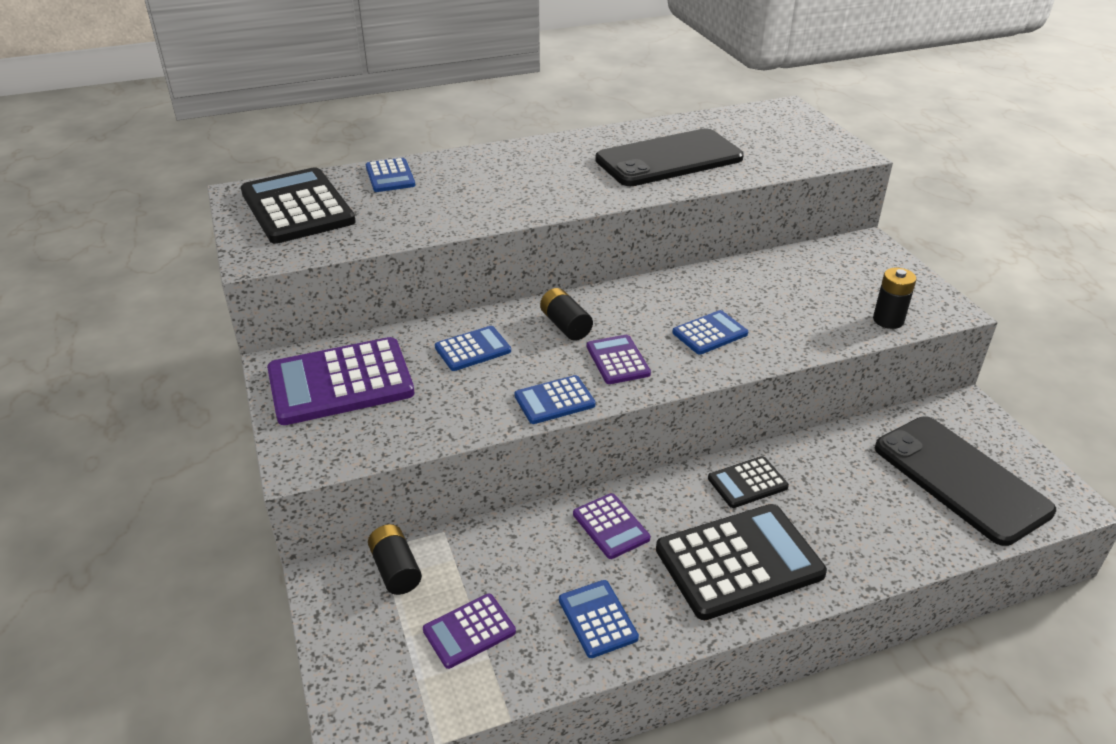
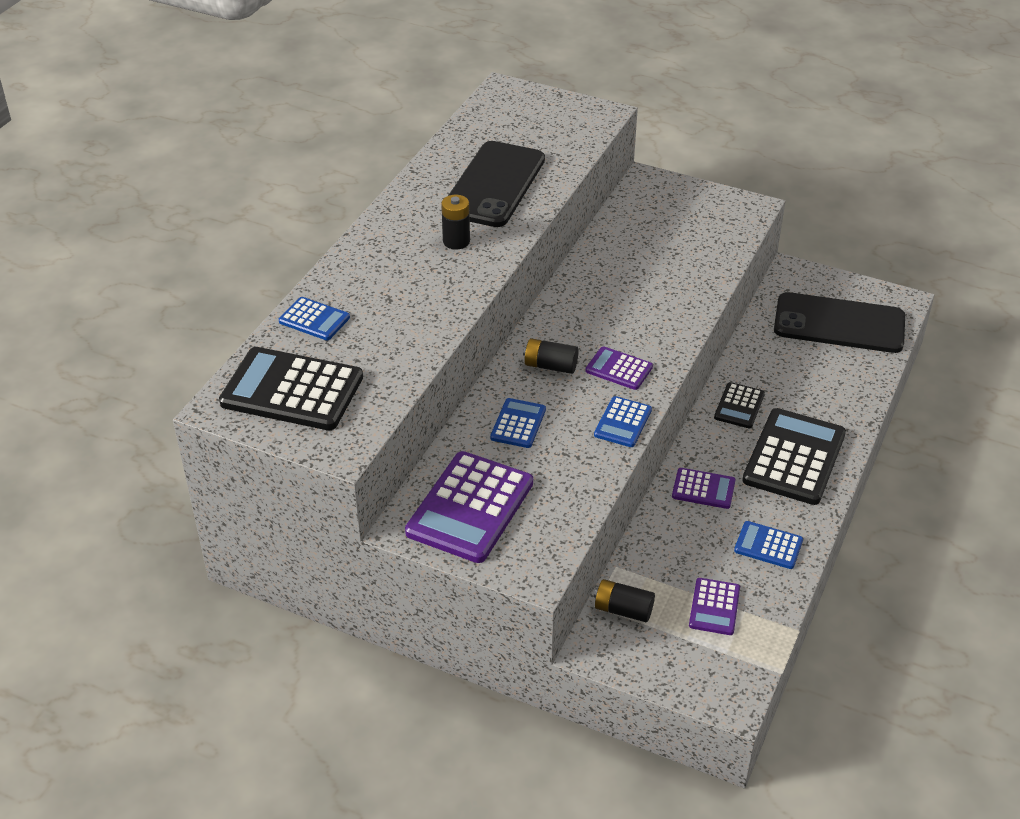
camera: 45 degrees left, 5 degrees up
(710, 333) = (645, 312): blue calculator -> none
(888, 320) = (730, 236): black battery -> black battery (456, 241)

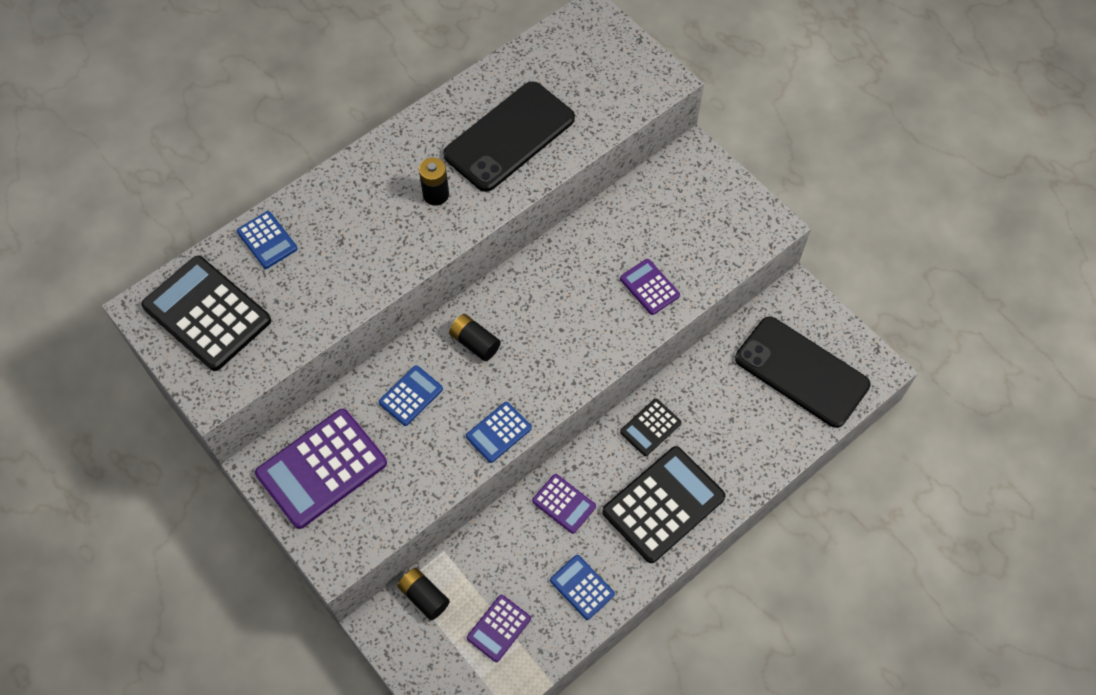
camera: 25 degrees right, 20 degrees up
(619, 369) = (531, 371): purple calculator -> purple calculator (649, 287)

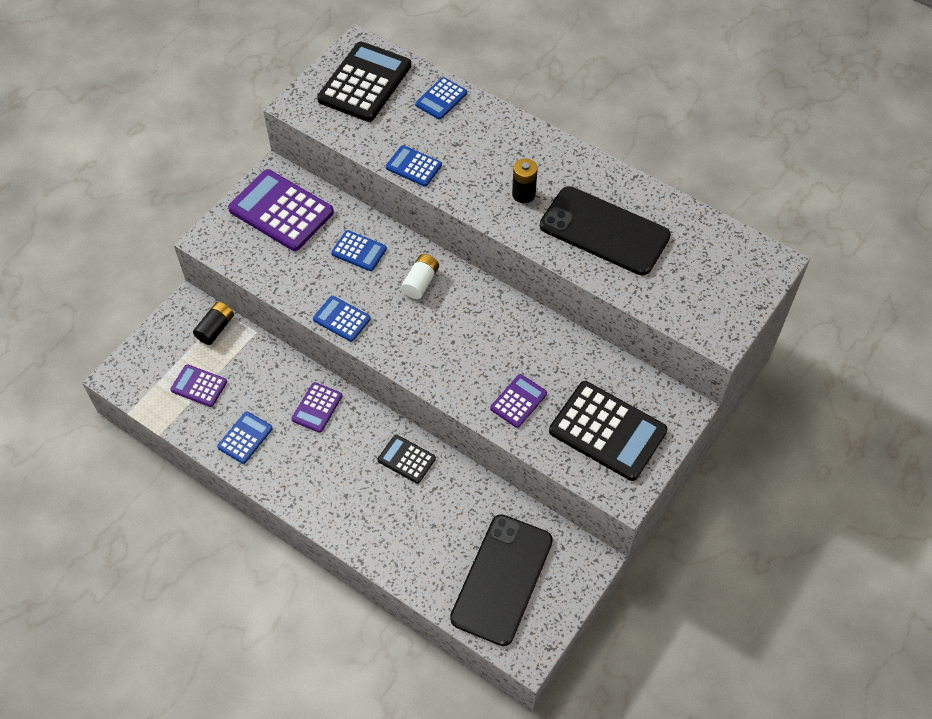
camera: 75 degrees right, 5 degrees down
(357, 290) = (413, 166): none -> blue calculator
(475, 343) = (420, 282): black battery -> white battery
(663, 504) = (334, 485): black calculator -> black calculator (607, 431)

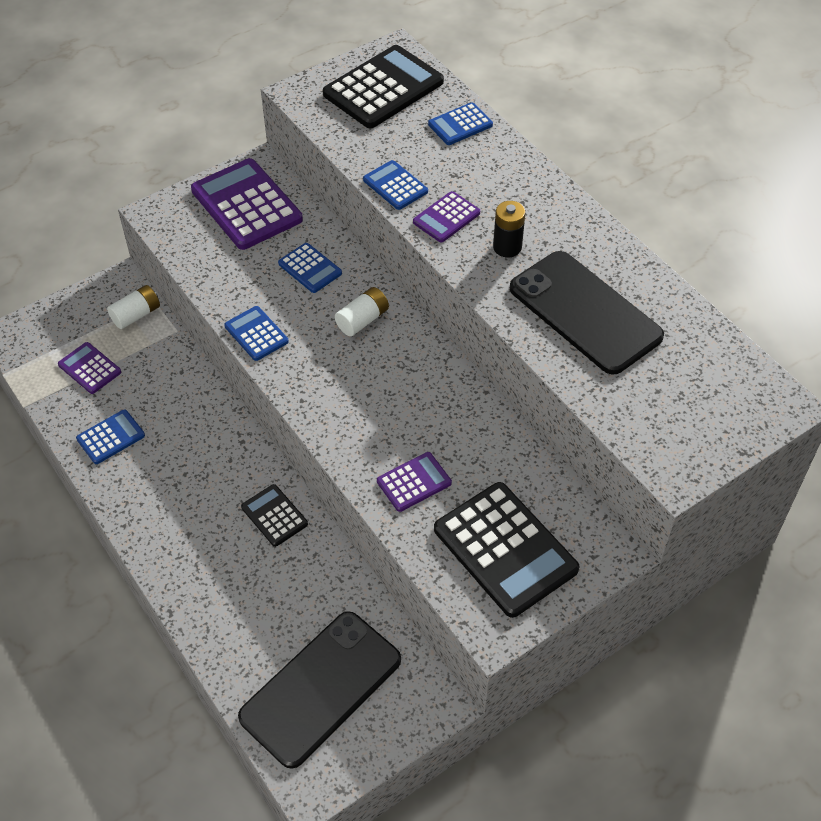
camera: 20 degrees right, 5 degrees down
(215, 328) = (136, 315): black battery -> white battery
(317, 407) = (203, 429): purple calculator -> purple calculator (446, 217)

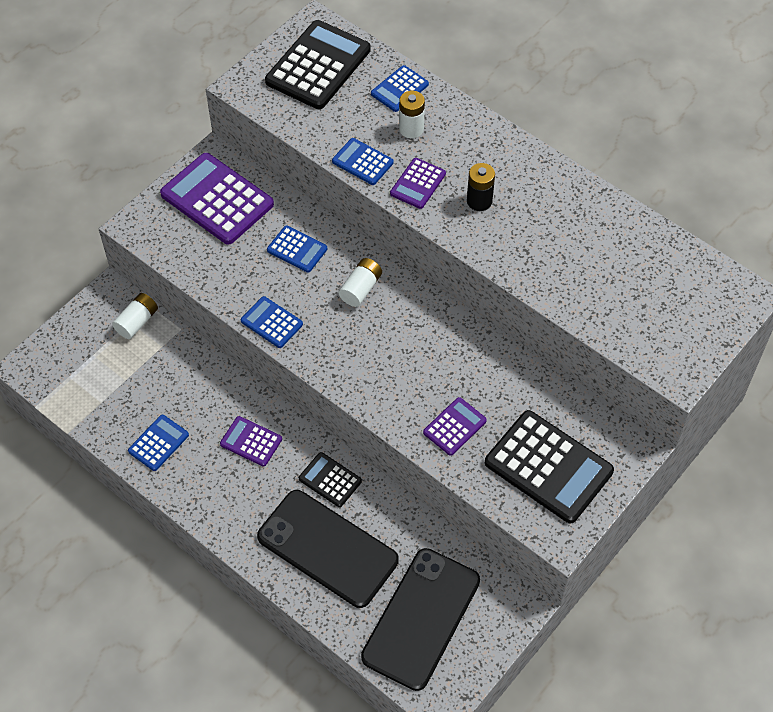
camera: 15 degrees left, 5 degrees up
(90, 368) = (114, 383): purple calculator -> purple calculator (251, 441)
(458, 164) = (411, 129): none -> white battery
(585, 312) = (563, 248): black phone -> black phone (327, 548)

